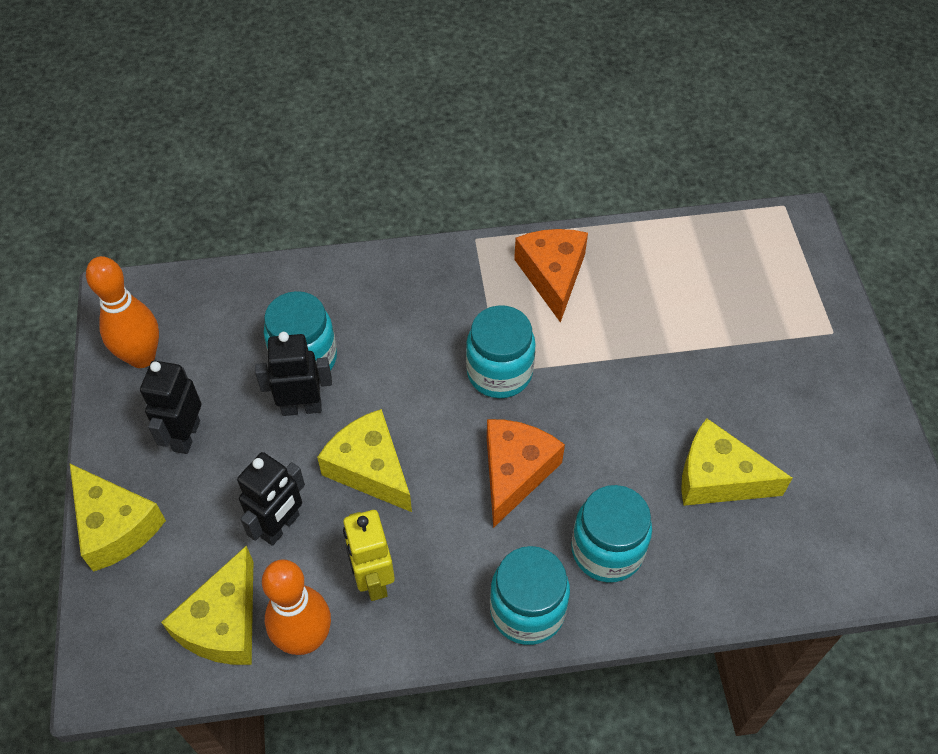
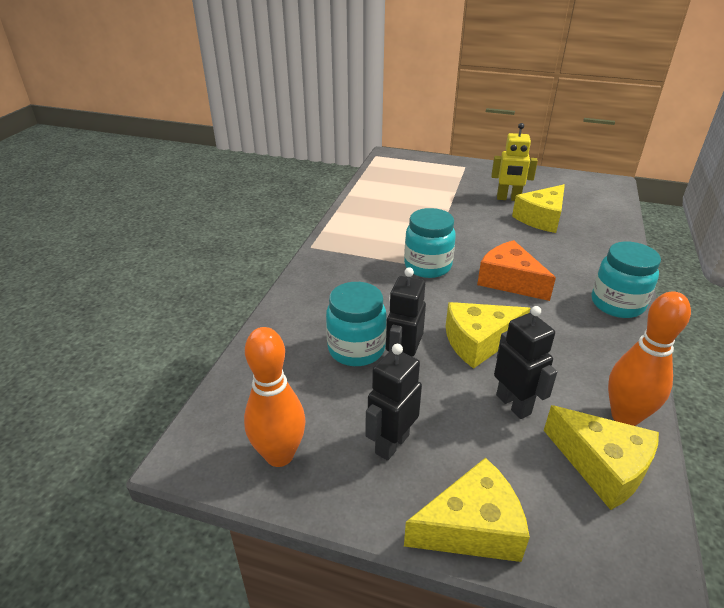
camera: 65 degrees left, 20 degrees down
(186, 436) = (391, 444): black robot -> black robot turned 90 degrees clockwise
(373, 580) = (578, 365): yellow robot -> yellow robot (508, 198)
(552, 276) = (365, 228): orange cheese -> none
(607, 550) = (579, 264): turquoise jar -> none

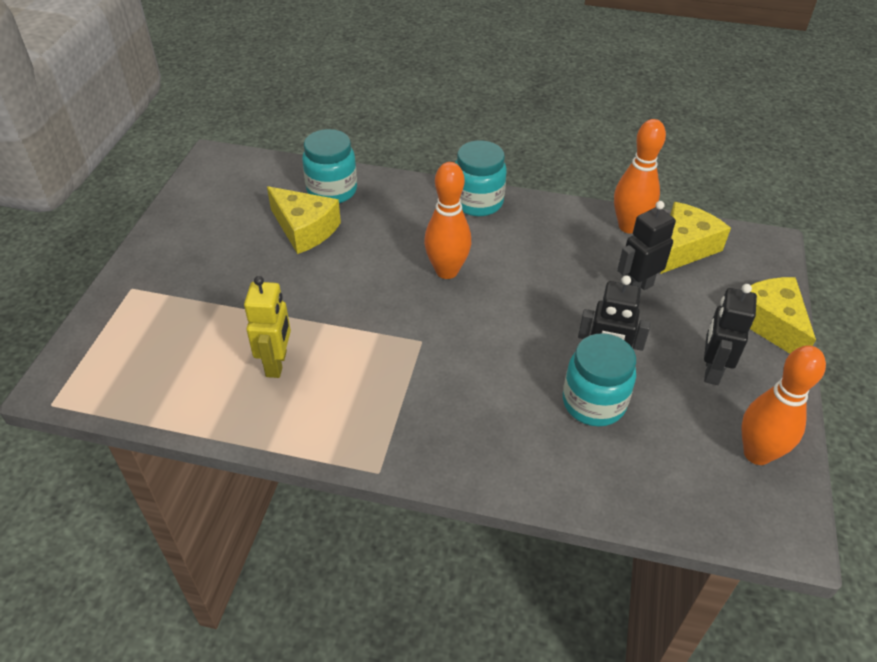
camera: 95 degrees left, 10 degrees up
(391, 444) = (711, 370): black robot -> black robot turned 75 degrees clockwise
(427, 266) = (422, 339): turquoise jar -> turquoise jar (332, 191)
(478, 342) = (557, 304): yellow cheese -> none
(508, 198) = (247, 252): yellow robot -> yellow robot (277, 364)
(509, 281) = (447, 271): orange cheese -> orange bowling pin

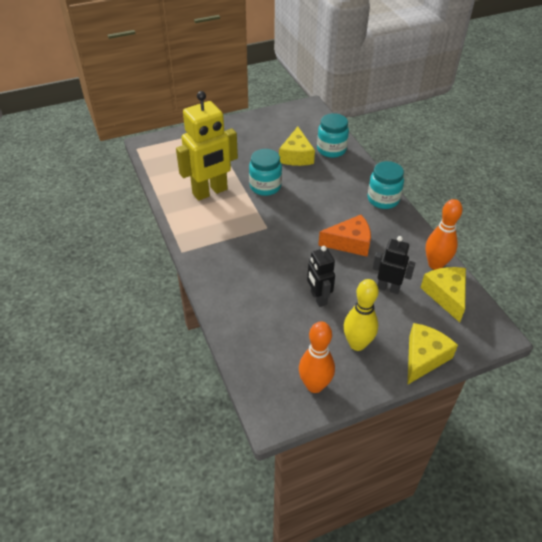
camera: 55 degrees right, 0 degrees up
(277, 364) = (210, 192): yellow robot -> yellow robot, size x1.80
(447, 271) = (320, 213): orange bowling pin -> none
(528, 276) = (349, 243): none -> orange cheese
(593, 403) = (287, 305): turquoise jar -> turquoise jar (265, 186)
(684, 247) = (446, 295): yellow cheese -> yellow cheese turned 105 degrees counterclockwise
(711, 370) = (357, 344): black robot -> yellow bowling pin

